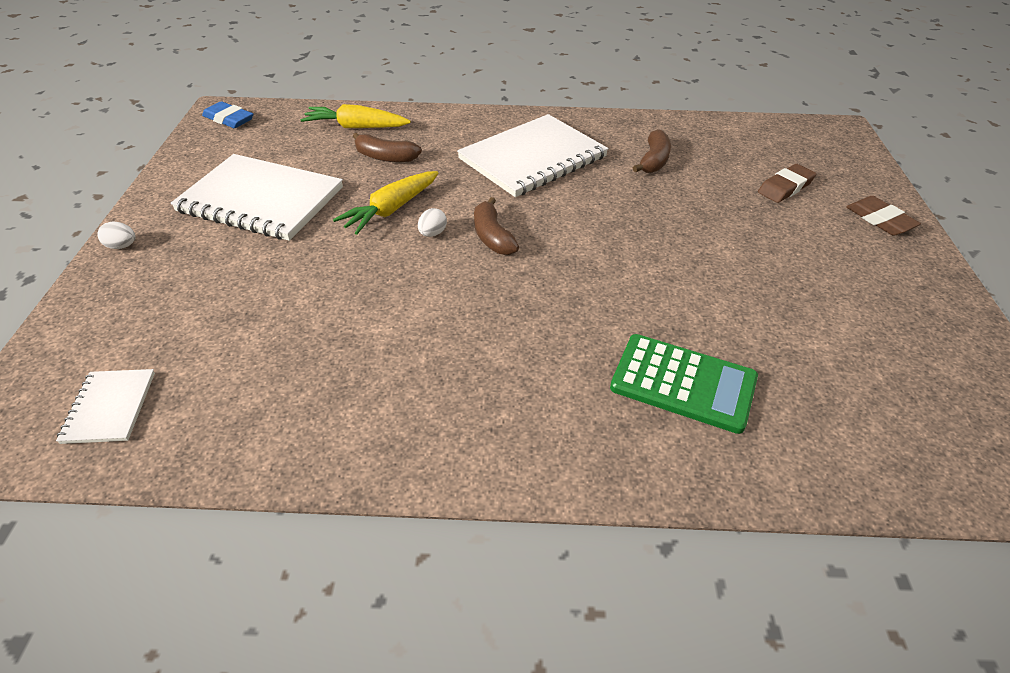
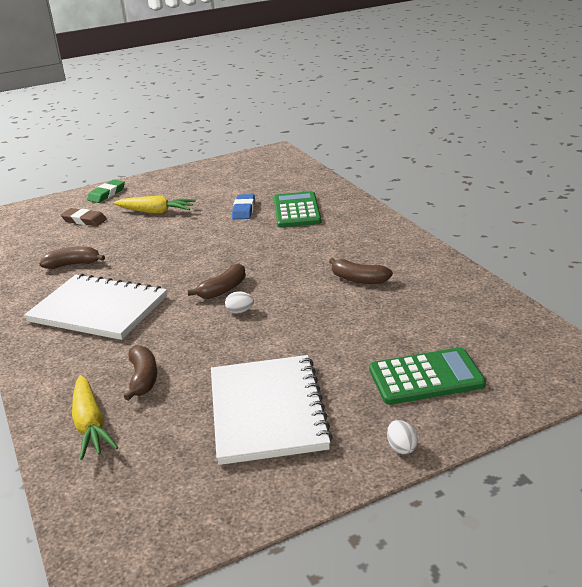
camera: 115 degrees left, 15 degrees down
(109, 407) = (515, 343): white notebook -> none
(168, 304) = (426, 377): none -> green calculator
(229, 119) = (123, 541): blue eraser -> blue eraser (244, 210)
(391, 210) = (225, 340): yellow carrot -> yellow carrot (155, 212)
(399, 349) = (359, 279): none -> brown banana
(880, 220) = (106, 194): brown eraser -> green eraser

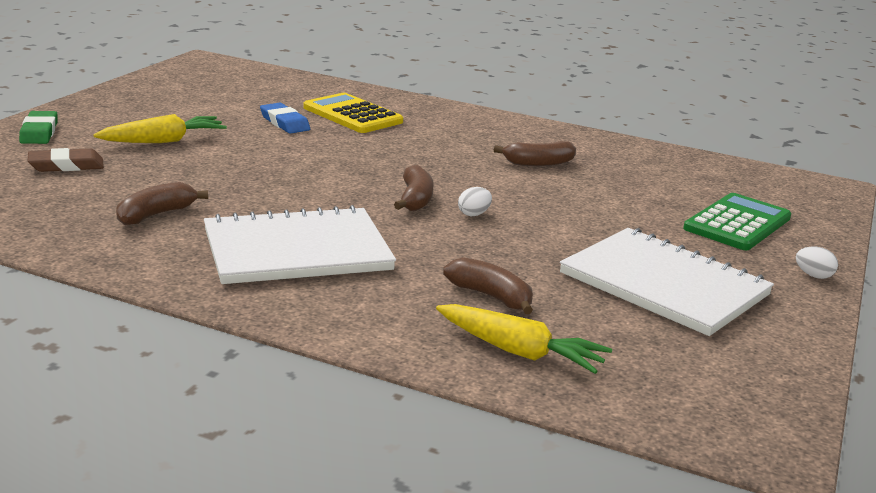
camera: 45 degrees left, 5 degrees down
(296, 210) = (352, 115): green calculator -> yellow calculator

